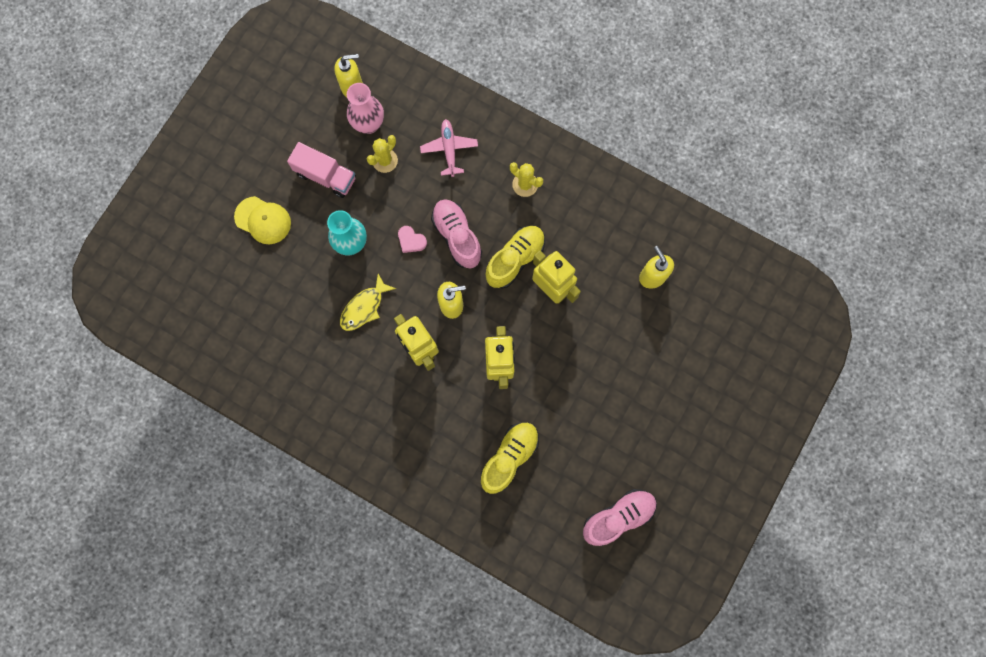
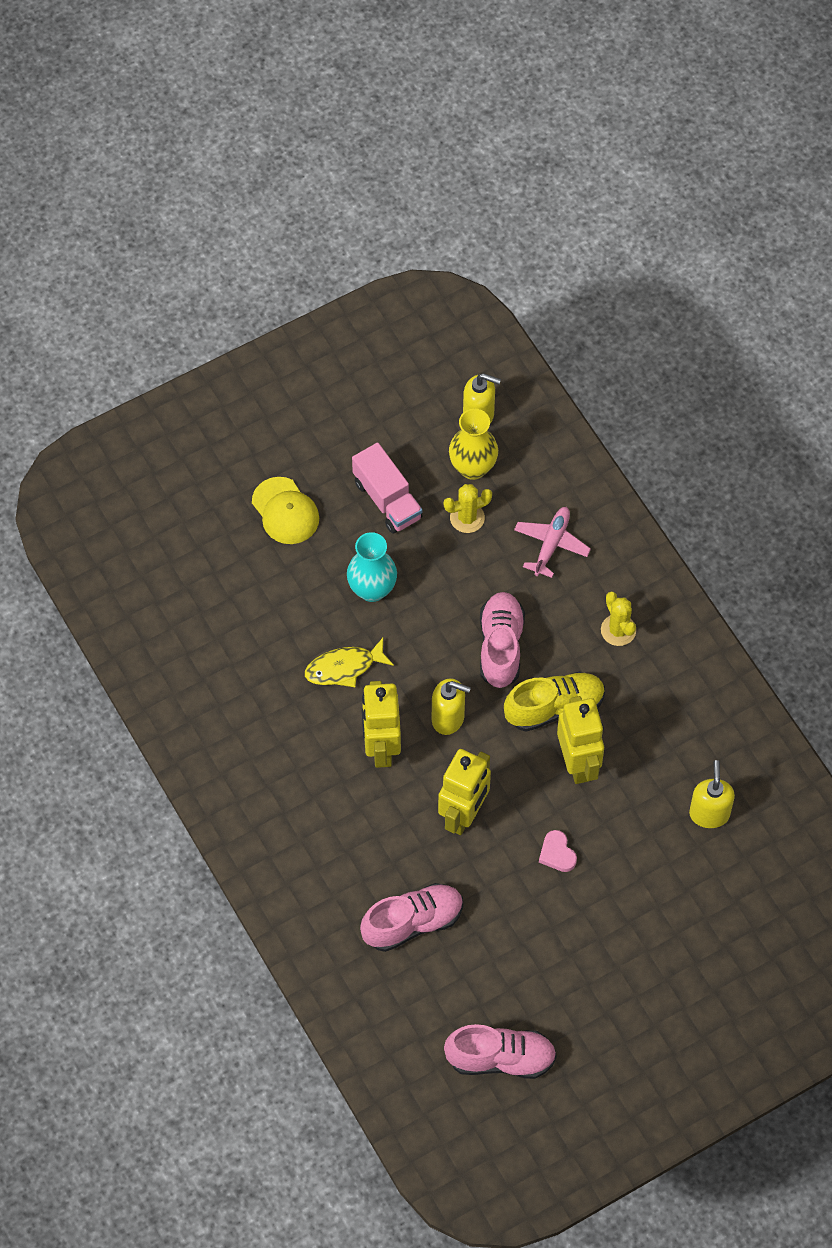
camera: 30 degrees right, 15 degrees down
(368, 124) = (473, 467): pink vase -> yellow vase
(411, 241) = (444, 623): pink heart -> pink heart (557, 853)
(509, 457) = (413, 922): yellow shoe -> pink shoe

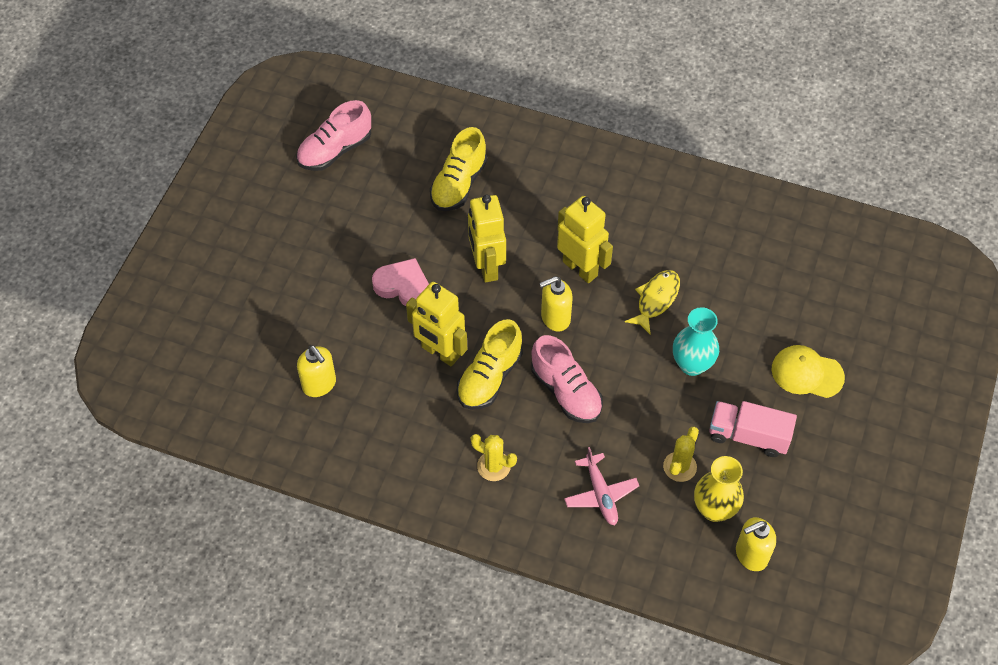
camera: 140 degrees right, 5 degrees down
(413, 922) = (458, 184): pink shoe -> yellow shoe
(557, 853) = (403, 286): pink heart -> pink heart, size x1.62

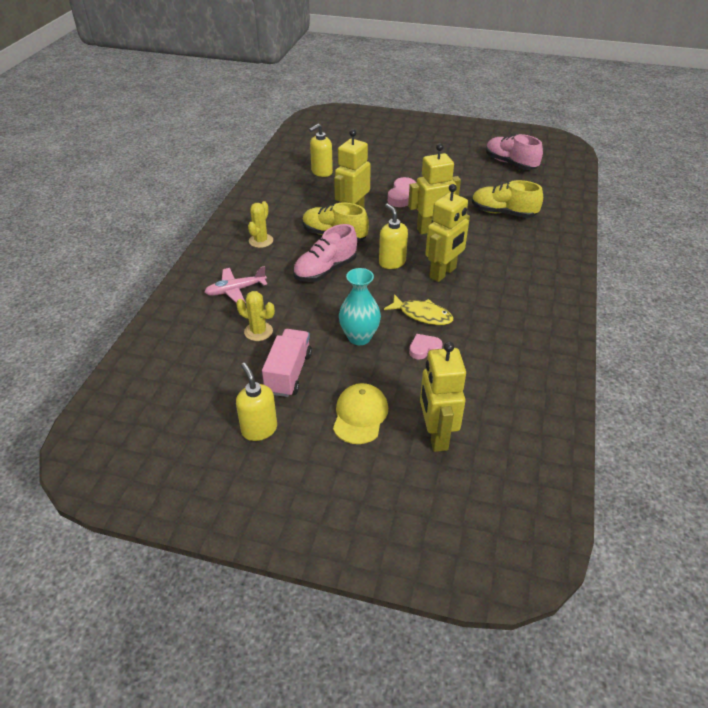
camera: 85 degrees right, 15 degrees down
(711, 305) = (424, 348): none -> pink heart
(714, 509) = (217, 352): yellow vase -> none
(751, 555) = (171, 375): yellow soap dispenser -> yellow soap dispenser (259, 429)
(830, 312) = (436, 435): none -> yellow robot

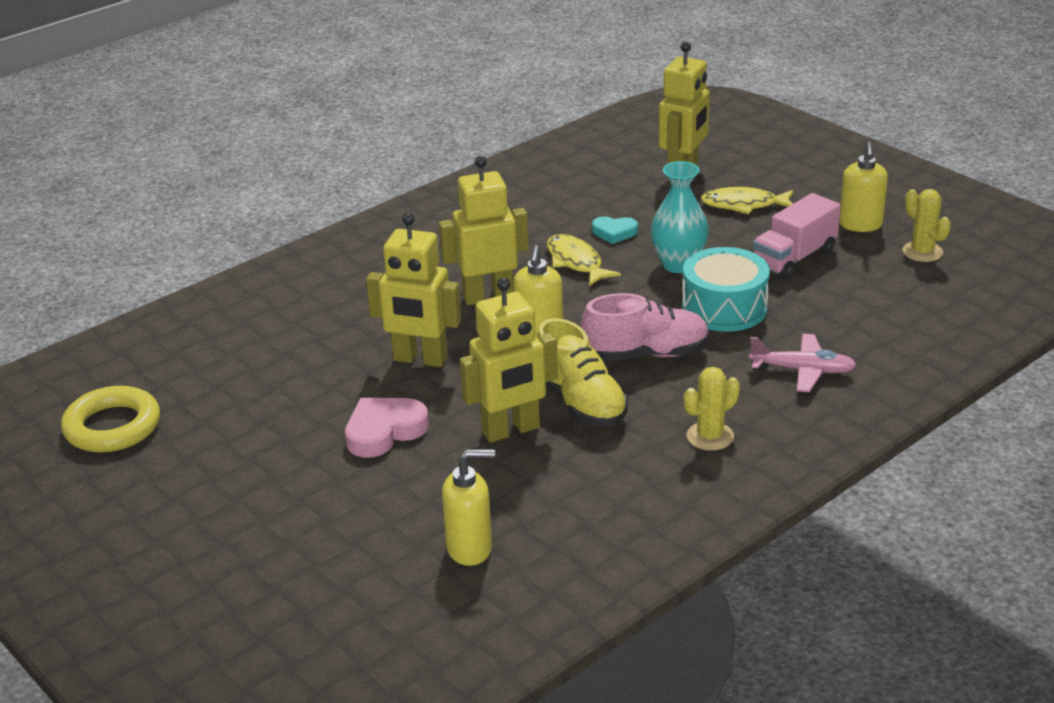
camera: 145 degrees left, 10 degrees down
(258, 331) = (803, 309): yellow cactus -> yellow cactus (922, 252)
(306, 315) = (724, 308): none -> turquoise drum
(360, 415) = (744, 205): yellow cap -> yellow fish
(424, 348) = (614, 232): pink heart -> turquoise heart
(503, 213) = (279, 345): yellow shoe -> none
(510, 163) = (112, 427): pink shoe -> yellow ring

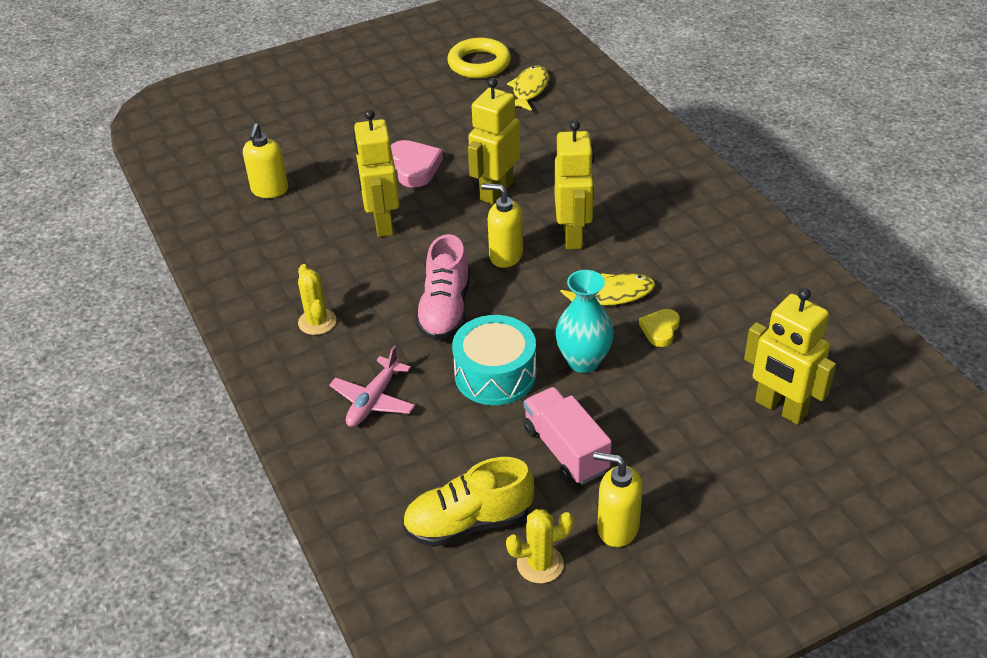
camera: 105 degrees right, 10 degrees up
(580, 403) = (397, 262): yellow shoe -> yellow shoe (468, 522)
(614, 232) = (660, 330): turquoise heart -> yellow heart
(744, 205) = (691, 440): yellow fish -> yellow fish (529, 90)

